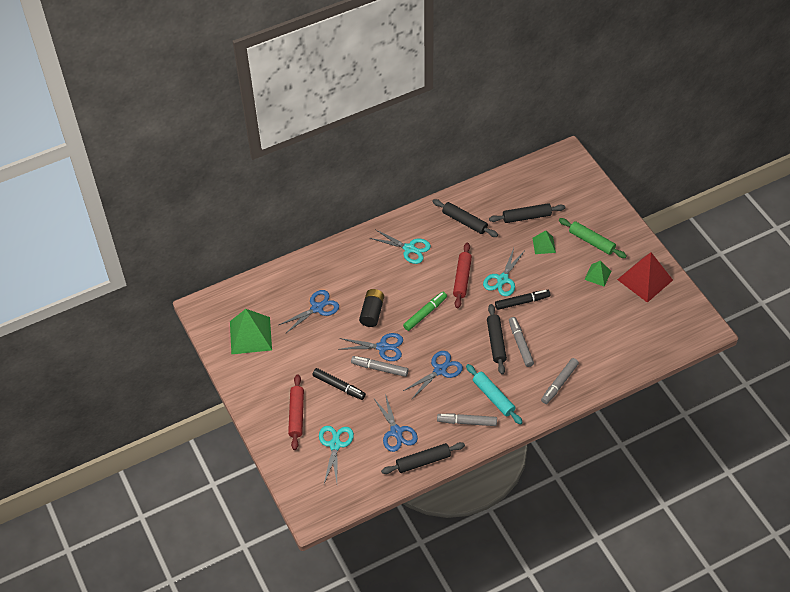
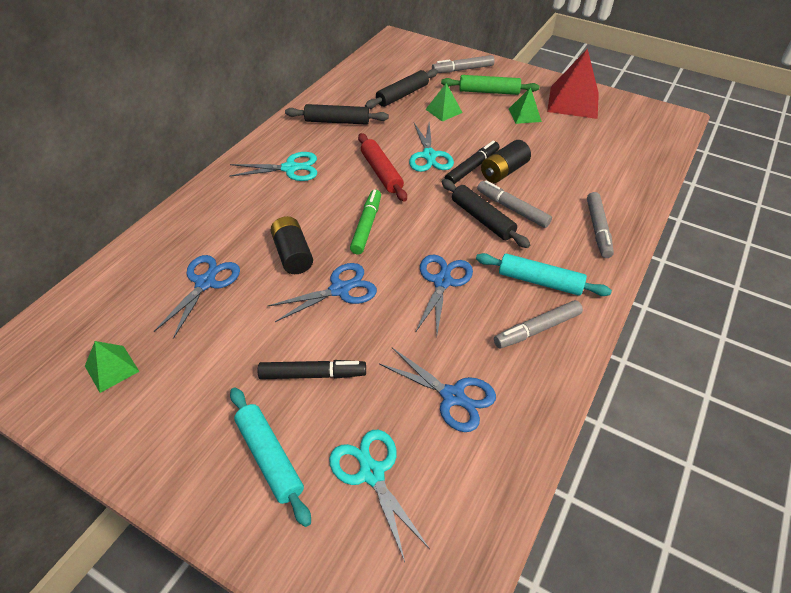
camera: 35 degrees left, 5 degrees down
(250, 335) = (112, 368): green pyramid -> green pyramid, size x0.54
(296, 415) = (269, 458): red rolling pin -> turquoise rolling pin
(379, 368) = (357, 319): grey marker -> grey marker (462, 69)
(423, 461) = (529, 419): black rolling pin -> none
(540, 314) = (504, 171): none -> black battery

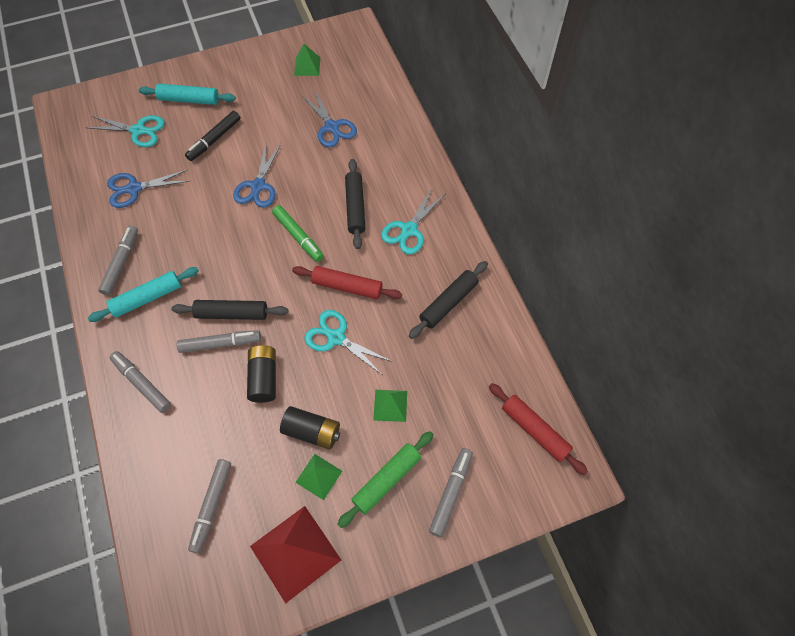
camera: 130 degrees right, 15 degrees up
(292, 255) = (312, 180): black battery -> black battery (312, 431)
(387, 58) = (535, 430): none -> red rolling pin
(402, 95) = (448, 389): black rolling pin -> black rolling pin (355, 207)
(442, 281) = (207, 243): blue scissors -> none
(472, 168) = (291, 357): black marker -> none
(605, 144) = (212, 506): none -> grey marker

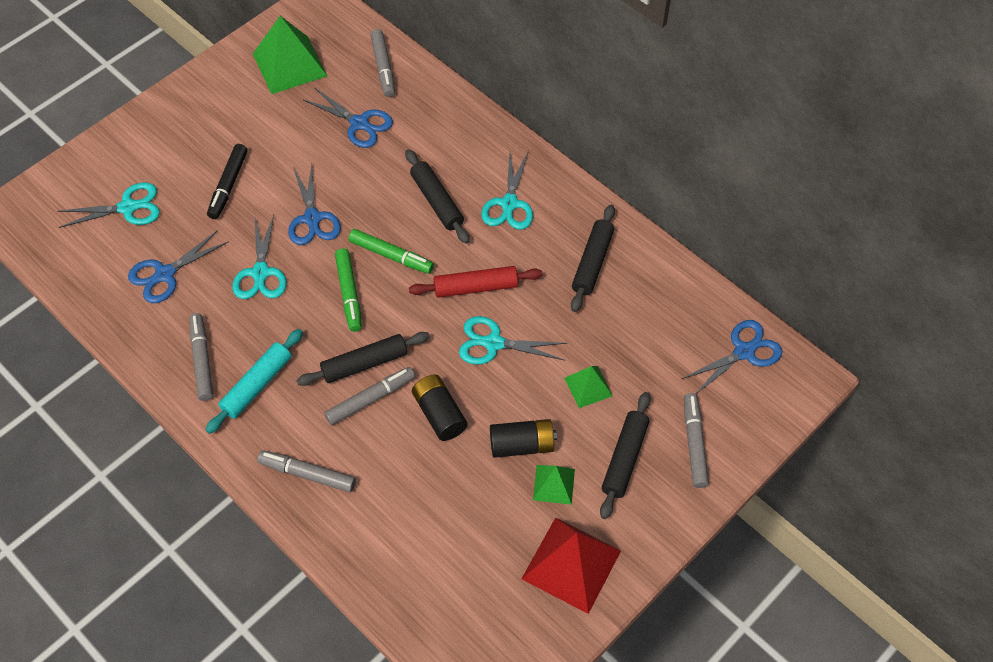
camera: 25 degrees left, 5 degrees down
(189, 99) = (169, 151): turquoise rolling pin -> none
(199, 213) = (260, 273): none -> turquoise scissors
(212, 506) = (459, 559): grey marker -> grey marker (383, 67)
(252, 254) = (349, 293): none -> green marker
(307, 66) = (290, 64): green pyramid -> green pyramid, size x1.86
(386, 480) = (624, 458): green rolling pin -> black rolling pin
(535, 430) = (744, 351): red rolling pin -> blue scissors

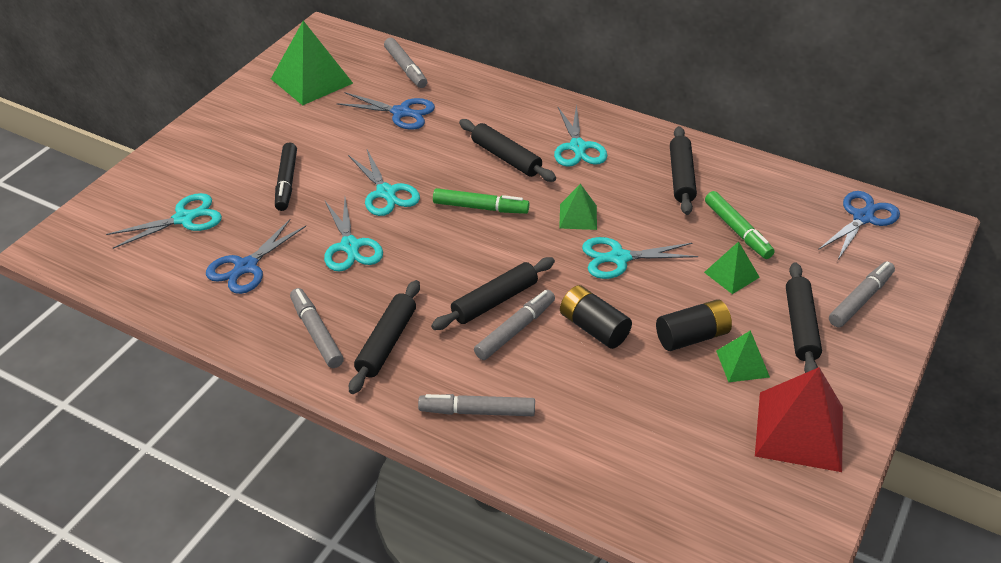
camera: 15 degrees left, 15 degrees down
(257, 385) = (386, 343): turquoise rolling pin -> black rolling pin
(312, 219) = (386, 193): blue scissors -> turquoise scissors
(349, 293) = (451, 246): green marker -> green marker (737, 231)
(476, 287) = (578, 217): red rolling pin -> green pyramid
(694, 443) = (860, 299): grey marker -> grey marker turned 60 degrees clockwise

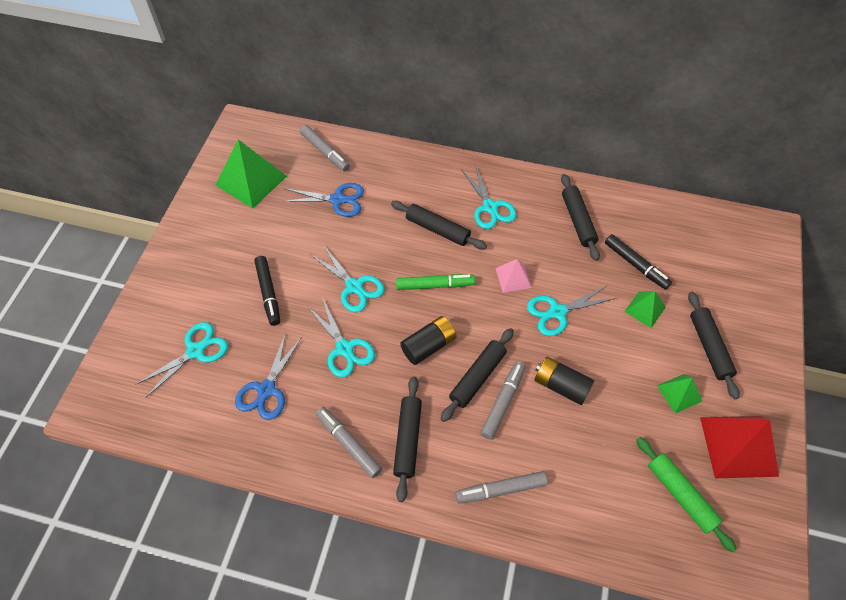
camera: 15 degrees left, 15 degrees up
(578, 217) = (513, 278): green pyramid -> pink pyramid
(692, 336) = (635, 376): black battery -> black battery (428, 346)
(702, 463) = (680, 495): none -> green rolling pin
(737, 231) = (635, 265): green marker -> black marker
(860, 299) = (743, 311): grey marker -> none
(863, 217) = (721, 232): blue scissors -> none

